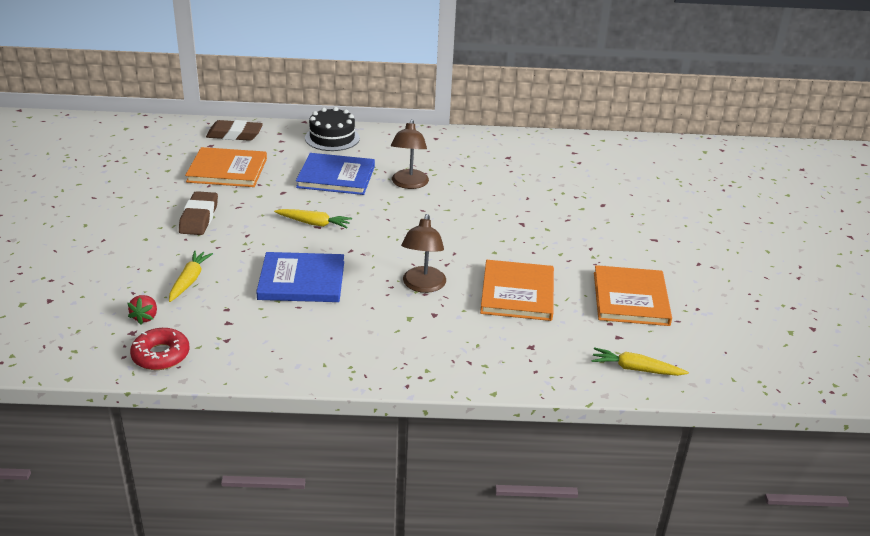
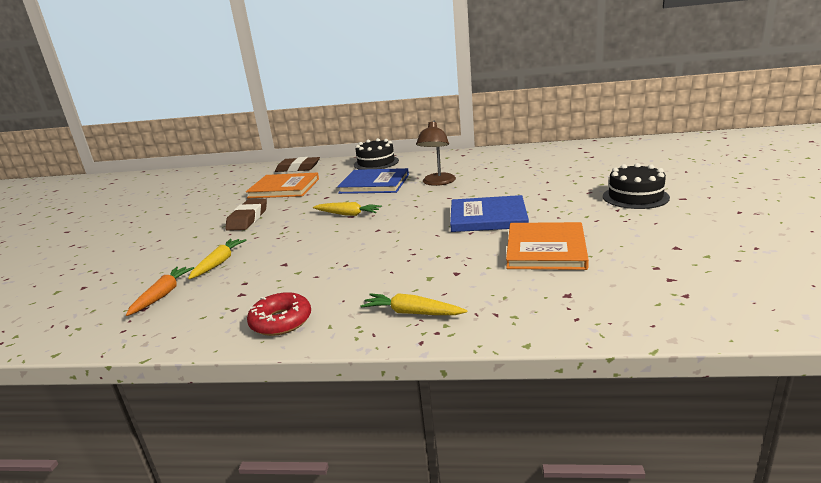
camera: 10 degrees right, 10 degrees down
(145, 317) = (163, 295): red strawberry -> orange carrot
(161, 355) = (160, 327): red donut -> red donut (281, 321)
(301, 280) = (325, 255): blue book -> blue book (488, 217)
(422, 286) = (445, 250): brown lamp -> none
(611, 232) = (635, 197): none -> black cake
(630, 298) = (673, 245): orange book -> none
(635, 369) = (703, 309): yellow carrot -> yellow carrot (412, 313)

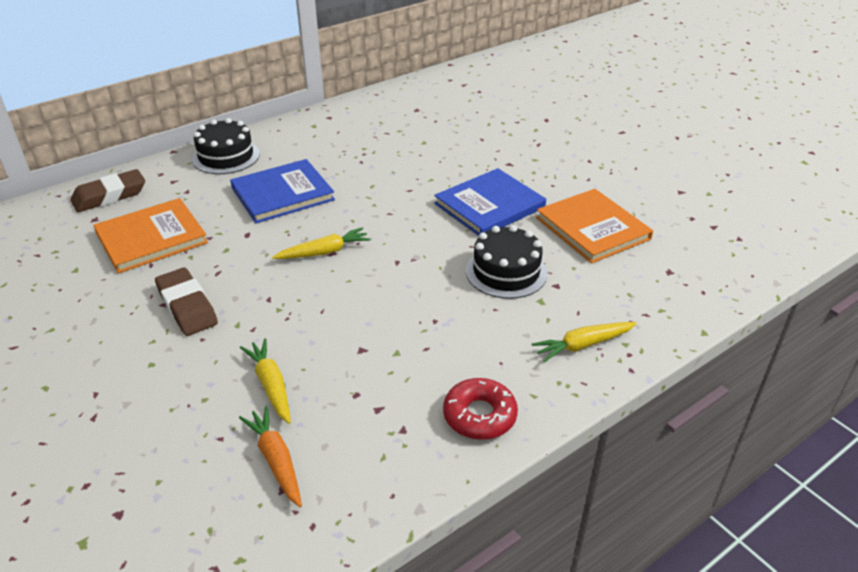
camera: 45 degrees left, 15 degrees up
(437, 182) = (363, 170): brown lamp -> none
(635, 197) = (585, 140): black cake -> black cake (506, 272)

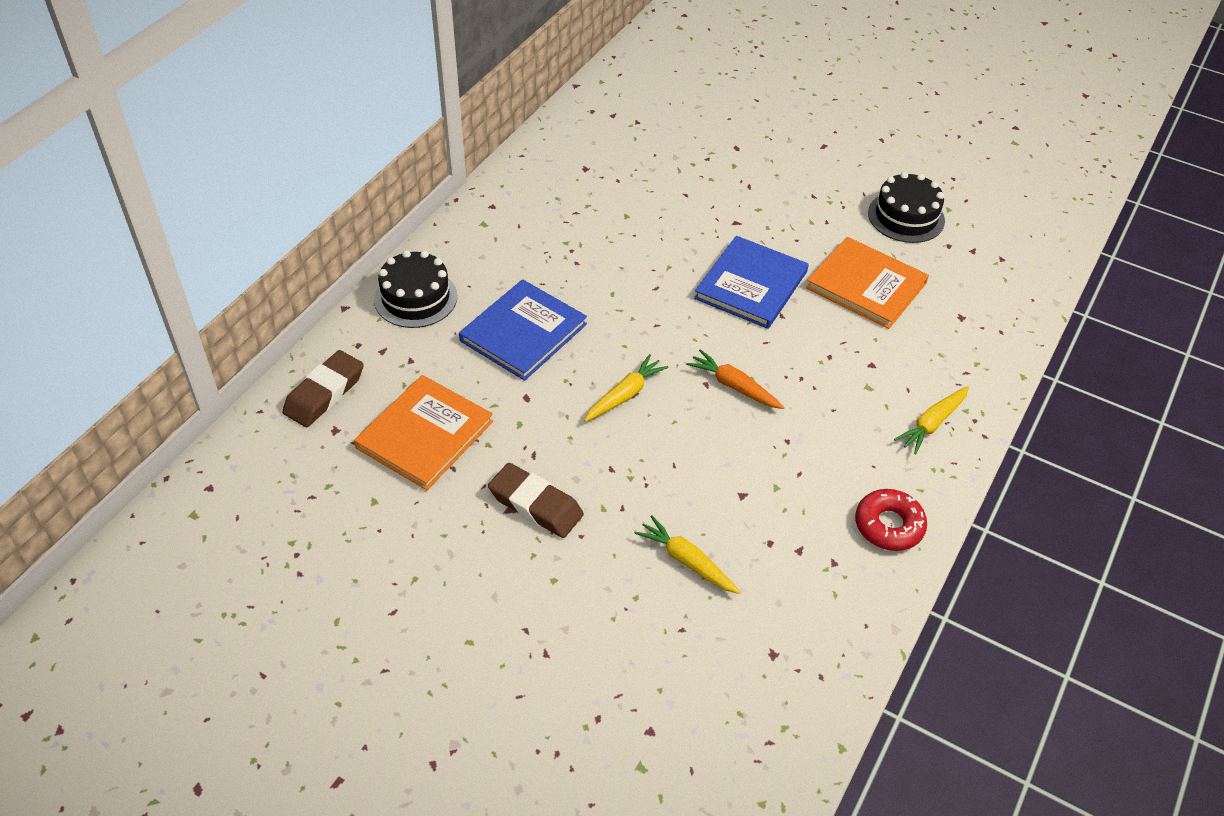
camera: 25 degrees left, 10 degrees up
(276, 460) = (747, 631): orange carrot -> orange carrot (734, 386)
(506, 272) = (817, 363): black cake -> black cake (906, 217)

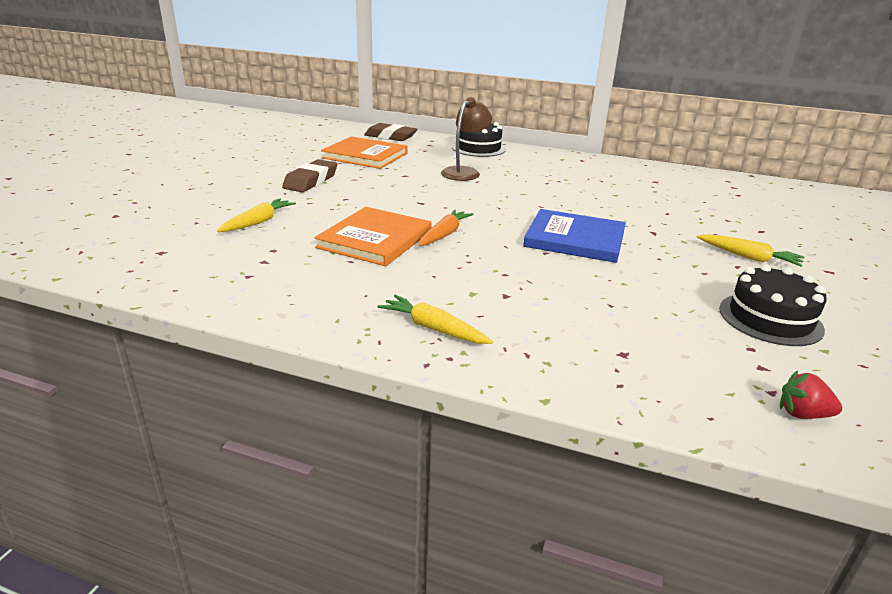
camera: 80 degrees right, 20 degrees down
(523, 332) = (465, 172): blue book -> brown lamp
(625, 394) = (419, 200): yellow carrot -> yellow carrot (748, 257)
(866, 285) = (624, 293): orange book -> orange book (375, 239)
(889, 525) = (289, 301): red donut -> none
(1024, 255) = (802, 414): none -> red strawberry

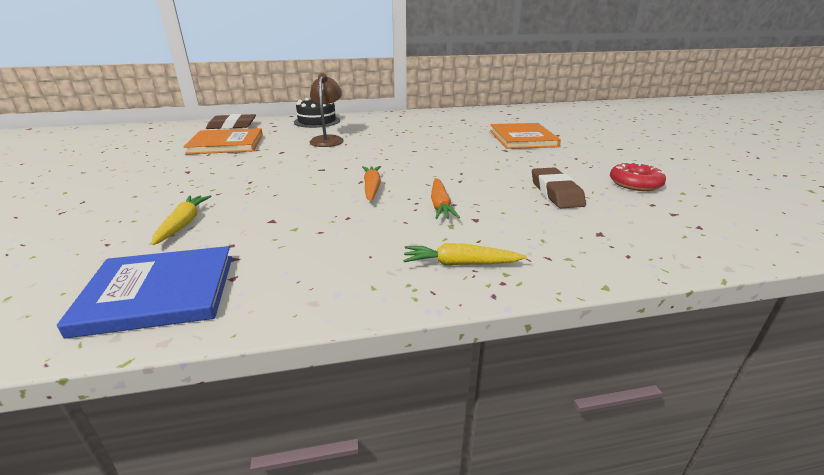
camera: 30 degrees left, 0 degrees up
(311, 181) = (197, 175): brown eraser -> brown eraser (556, 193)
(375, 239) = (319, 207): orange book -> orange book (522, 138)
(489, 271) = (440, 205): none -> orange carrot
(575, 239) = (466, 167): blue book -> blue book (159, 293)
(748, 257) = (574, 151): yellow carrot -> none
(770, 319) = (635, 183): black cake -> red donut
(802, 414) = (730, 234): red strawberry -> none

